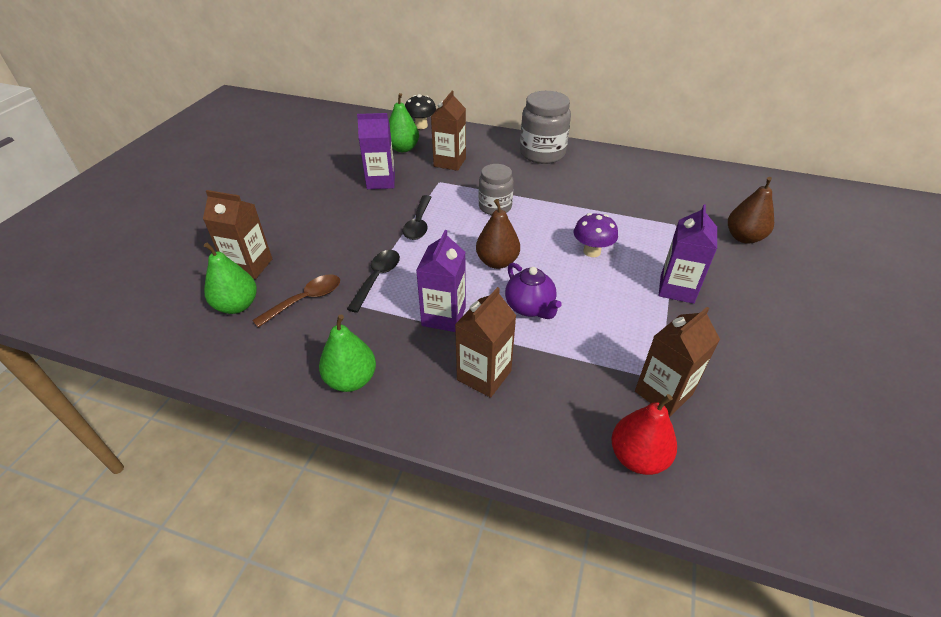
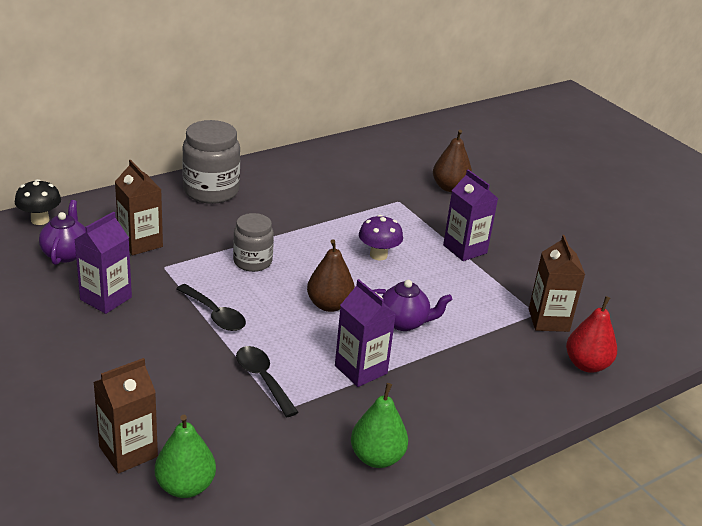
camera: 55 degrees left, 10 degrees down
(306, 300) = (236, 437): brown spoon -> none
(403, 148) = (66, 254): green pear -> purple teapot
(484, 375) = (449, 386): brown carton -> none

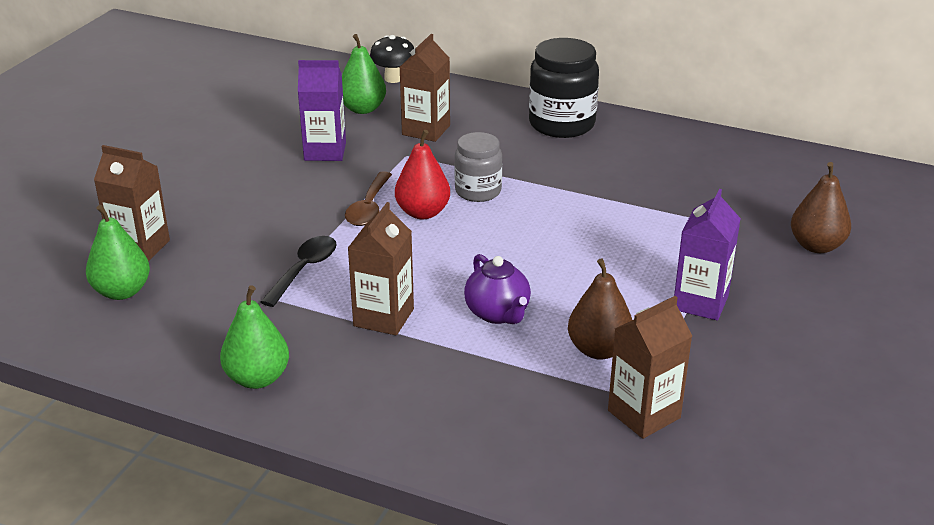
camera: 60 degrees right, 0 degrees up
(66, 254) = (362, 109): purple teapot -> green pear
(211, 191) = (561, 124): grey jar -> black jar
(215, 314) = (369, 208): black spoon -> brown spoon
(329, 305) = (466, 259): brown pear -> brown pear (598, 350)
(361, 369) = (383, 317): purple carton -> brown carton
(378, 255) = (598, 253): purple mushroom -> none
(587, 365) = (591, 475): red pear -> red pear (423, 212)

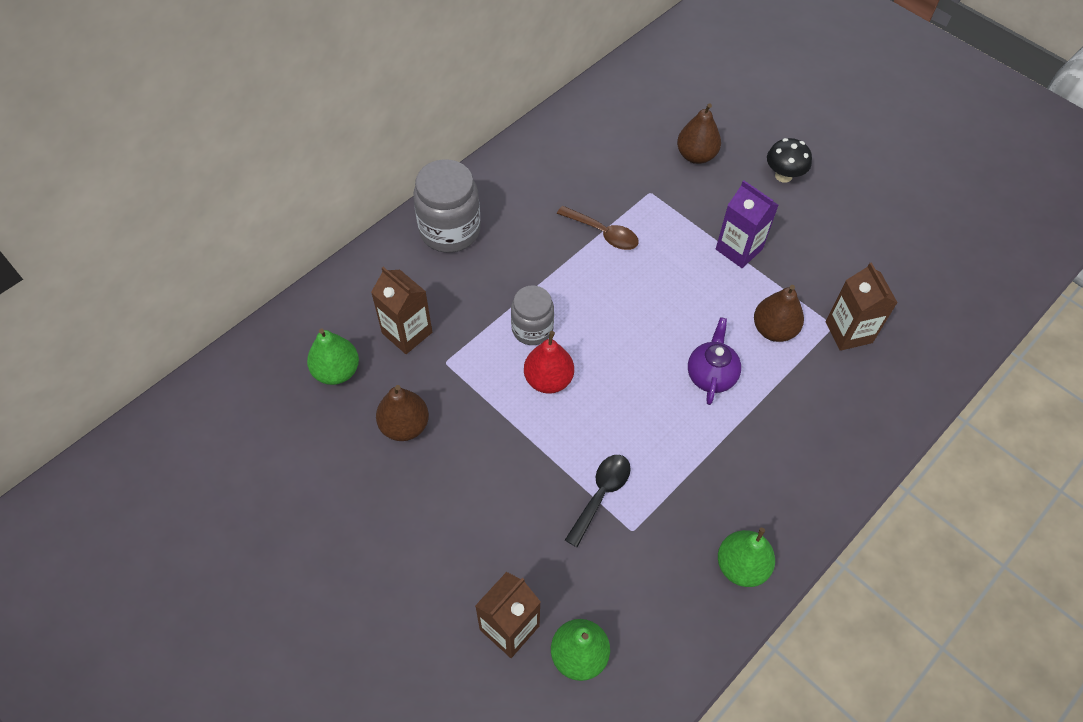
camera: 70 degrees left, 25 degrees up
(304, 270) = (601, 494): black spoon -> black spoon turned 75 degrees clockwise
(325, 151) = (404, 426): purple carton -> brown pear
(369, 208) = (522, 418): brown spoon -> brown spoon (603, 233)
(383, 317) = (690, 454): brown carton -> none
(393, 78) = (288, 327): black mushroom -> black mushroom (783, 175)
(498, 313) = (711, 375): purple teapot -> purple teapot turned 75 degrees counterclockwise
(561, 124) = (450, 230): black jar -> grey jar

